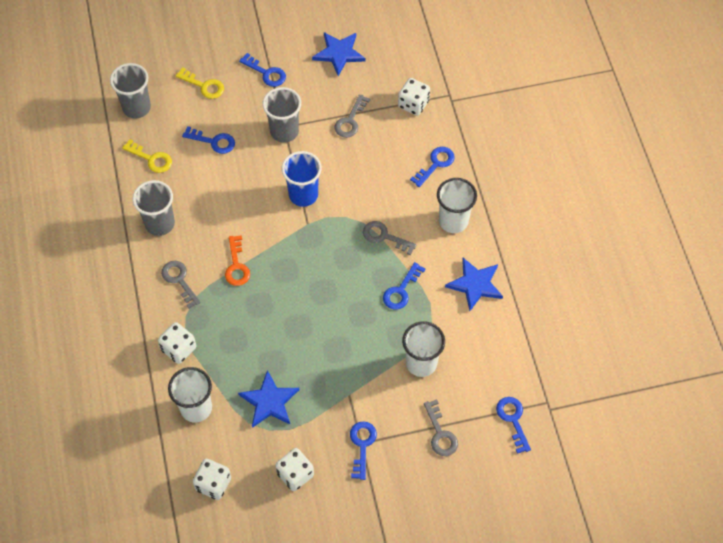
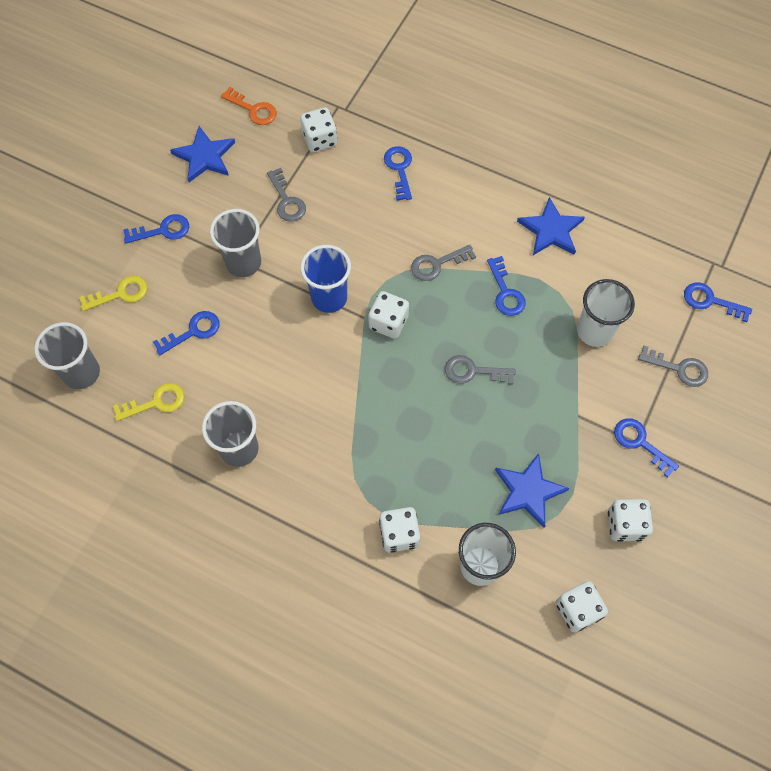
camera: 50 degrees left, 5 degrees up
(179, 280) = (321, 477): grey key -> grey key (473, 371)
(236, 266) = (353, 412): orange key -> orange key (253, 110)
(316, 240) = (388, 322): none -> white dice
(453, 221) = (471, 199): white cup -> none

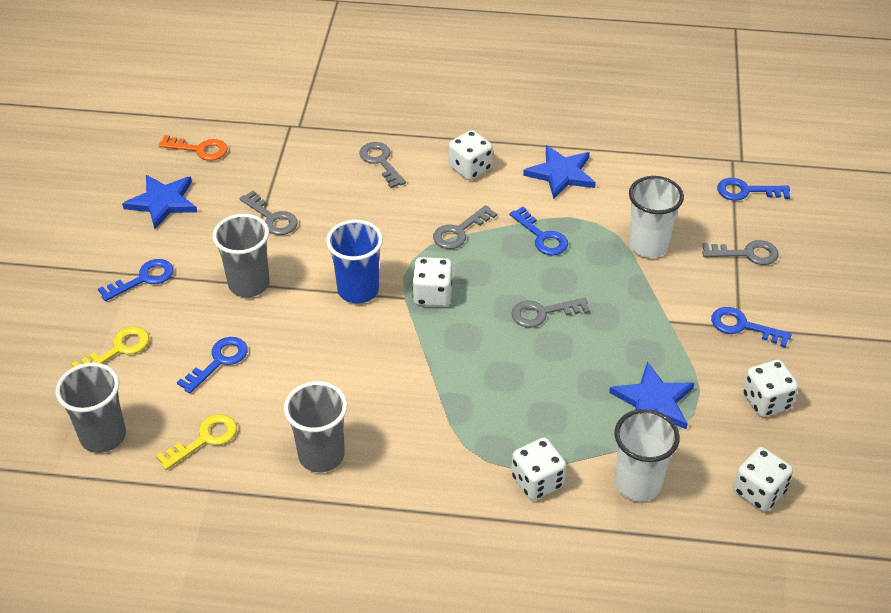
camera: 20 degrees left, 20 degrees down
(319, 139) = (284, 158): white dice -> white dice (470, 168)
(399, 169) = (380, 162): blue key -> grey key

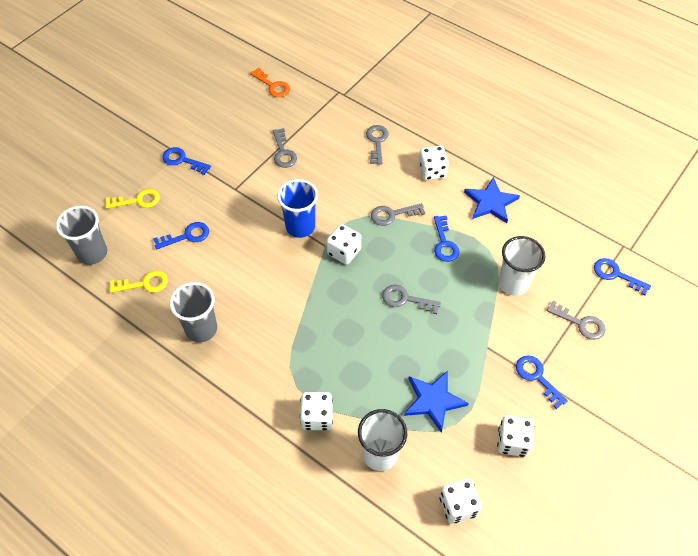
camera: 30 degrees right, 10 degrees up
(143, 279) = (182, 160): blue key -> blue key turned 150 degrees counterclockwise
(162, 202) = (227, 113): blue star -> none
(249, 284) = (239, 192): grey cup -> none

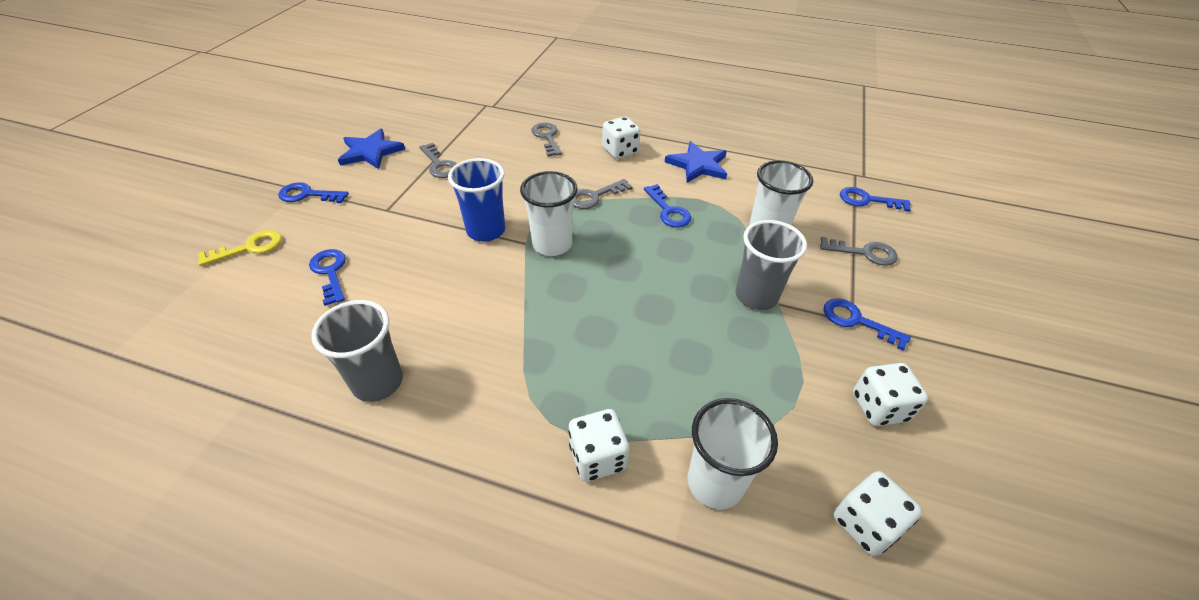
camera: 20 degrees left, 10 degrees down
(92, 253) = (182, 324): grey cup -> grey cup (756, 296)
(144, 284) = (273, 344): yellow key -> none
(187, 236) = (330, 272): blue key -> blue key turned 75 degrees counterclockwise
(273, 86) = (408, 111): orange key -> none
(344, 252) = (552, 244): white dice -> white cup
(405, 299) = (652, 276): grey key -> none
(433, 400) = (749, 385): blue star -> blue star (370, 152)

